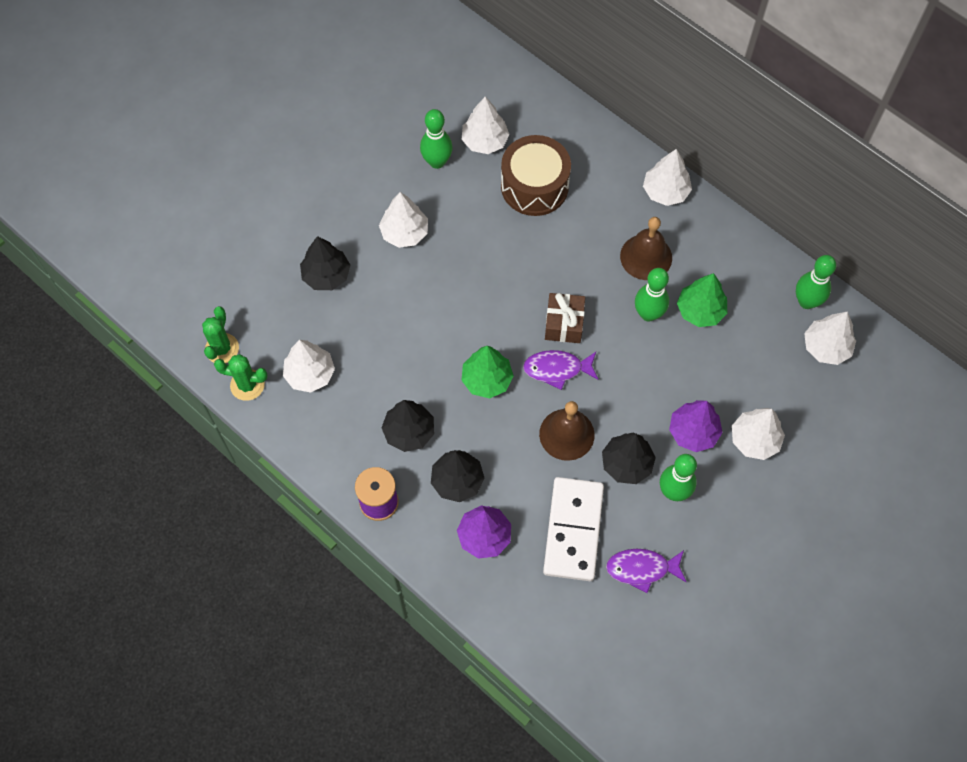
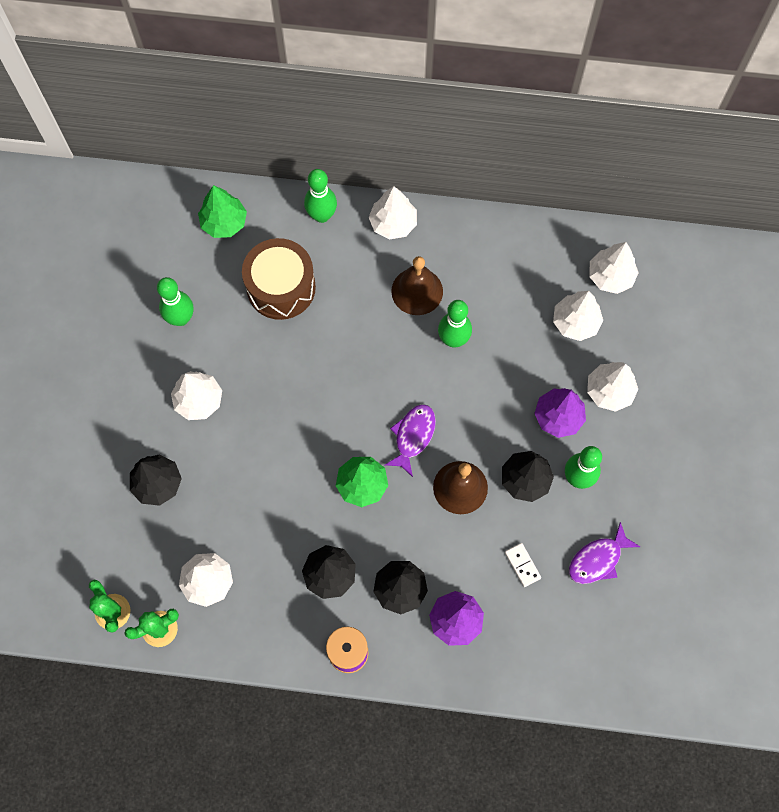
camera: 35 degrees left, 5 degrees up
(485, 141) = (209, 273): white tree -> white tree (575, 322)
(557, 369) = (413, 436): purple fish -> purple fish turned 150 degrees clockwise
(564, 324) = (391, 393): brown gift -> none
(573, 530) = (522, 565): white domino -> white domino, size x0.41
(700, 310) = (492, 309): green tree -> green tree (224, 223)
(806, 301) = (569, 247): green bowling pin -> green bowling pin (322, 215)

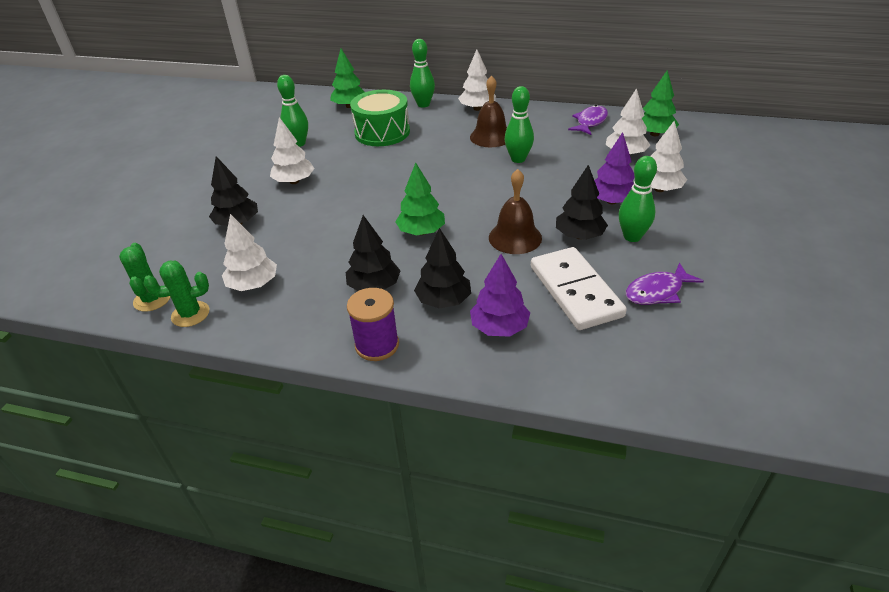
camera: 10 degrees right, 30 degrees down
(281, 287) = (382, 132): brown drum -> green drum
(413, 436) = (474, 207): purple fish -> purple fish (590, 122)
(522, 565) = (575, 291): white domino -> white domino, size x2.45
(610, 276) = (654, 134): white tree -> green tree

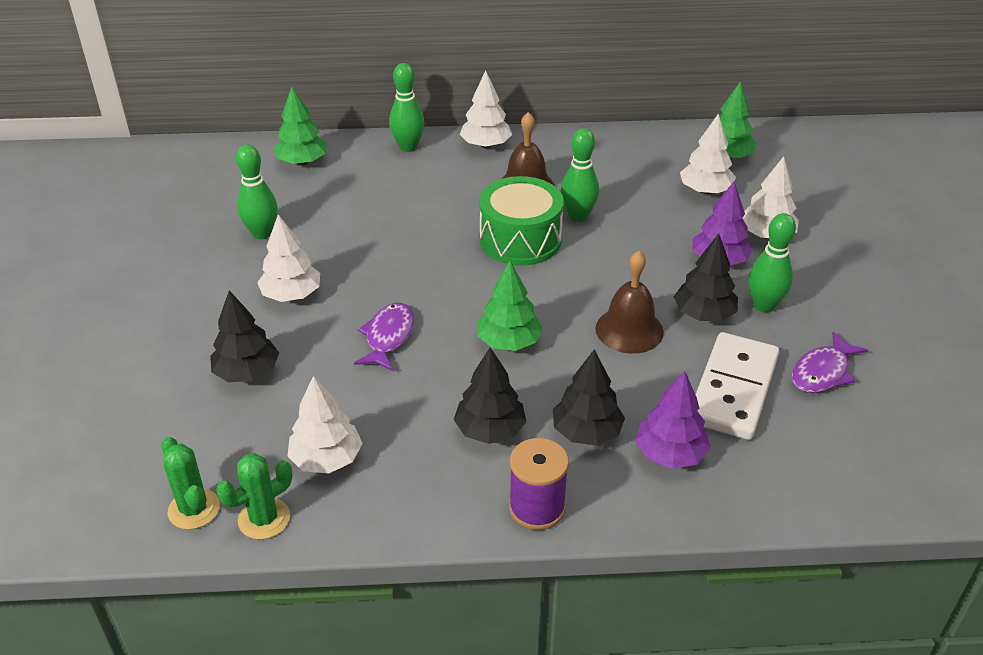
camera: 20 degrees left, 0 degrees up
(382, 132) = (374, 199): green drum -> green drum (520, 240)
(575, 291) = (733, 389): white domino -> white domino turned 60 degrees clockwise
(590, 122) = (641, 148): purple fish -> purple fish (388, 337)

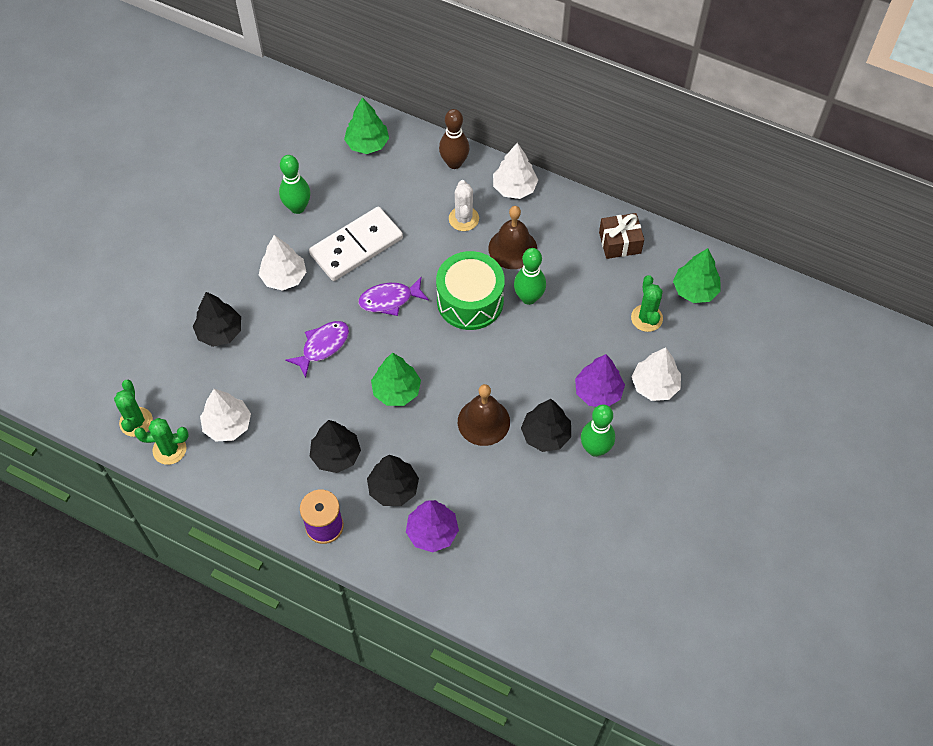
camera: 30 degrees right, 20 degrees up
(408, 147) = (454, 163): green bowling pin -> brown bowling pin
(455, 182) = (463, 219): none -> white cactus
(624, 149) = (620, 243): none -> brown gift
(705, 190) = (646, 318): white tree -> green cactus
(733, 389) = (513, 506): white domino -> white domino (356, 246)
(822, 372) = (585, 525): purple fish -> purple fish (389, 300)

